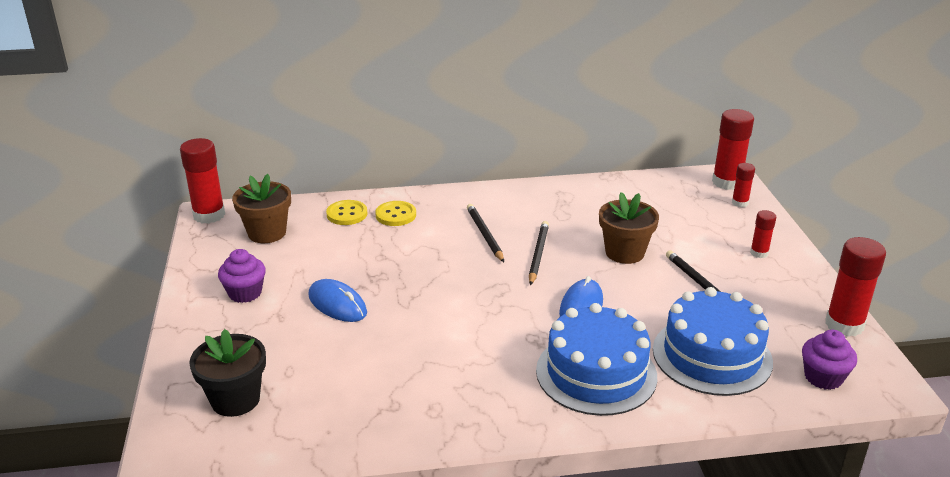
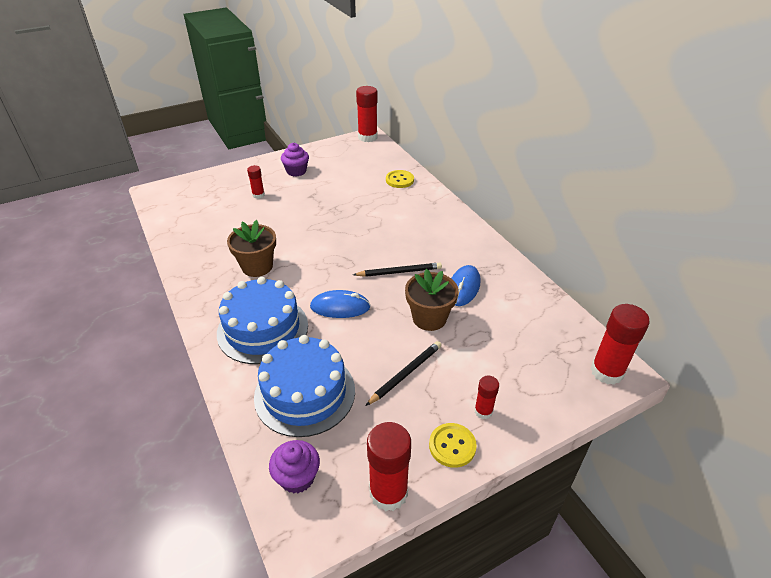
camera: 70 degrees right, 10 degrees up
(235, 399) = (203, 196): black flower pot -> none
(267, 233) = (360, 160): brown flower pot -> brown flower pot (257, 266)
(337, 304) = (298, 204): blue mouse -> blue mouse (463, 287)
(396, 215) = (411, 198): yellow button -> yellow button (452, 446)
(485, 235) = (410, 241): black pencil -> none
(740, 203) = (571, 386): red glue stick -> red glue stick (258, 195)

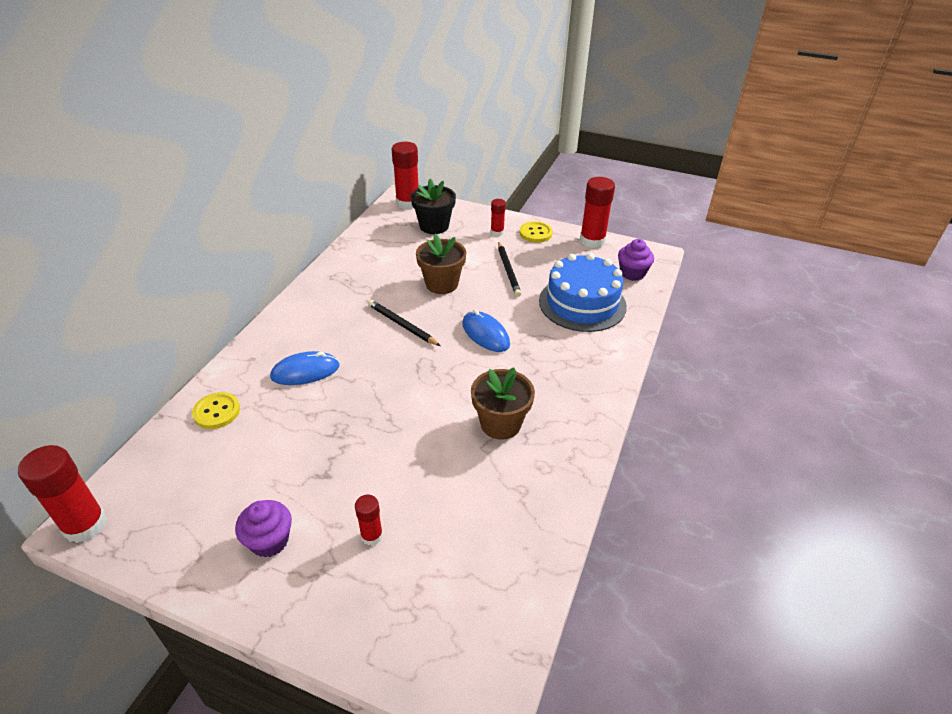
camera: 130 degrees left, 0 degrees up
(262, 329) = (563, 362): blue cake -> none
(406, 374) = (508, 271): black pencil -> black pencil turned 105 degrees counterclockwise
(463, 287) = (385, 283): blue mouse -> blue mouse (305, 372)
(537, 366) = (434, 226): none -> black flower pot

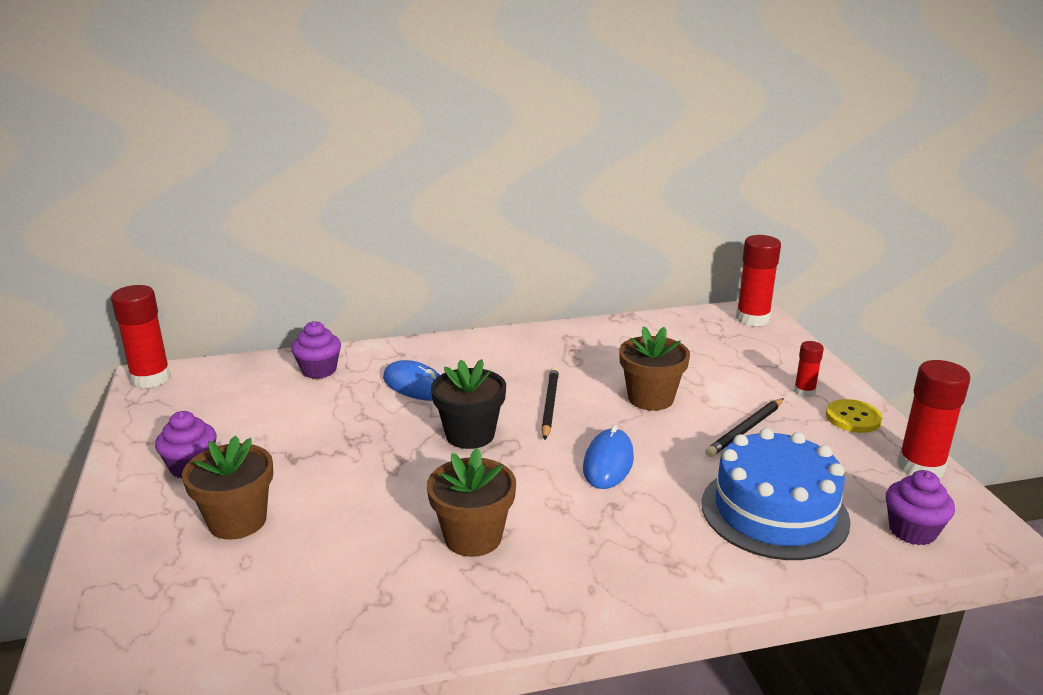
camera: 55 degrees right, 15 degrees down
(216, 412) = (319, 370): yellow button -> purple cupcake
(371, 536) = (237, 521): red glue stick -> brown flower pot
(434, 226) = (741, 350): black flower pot -> black flower pot (470, 435)

